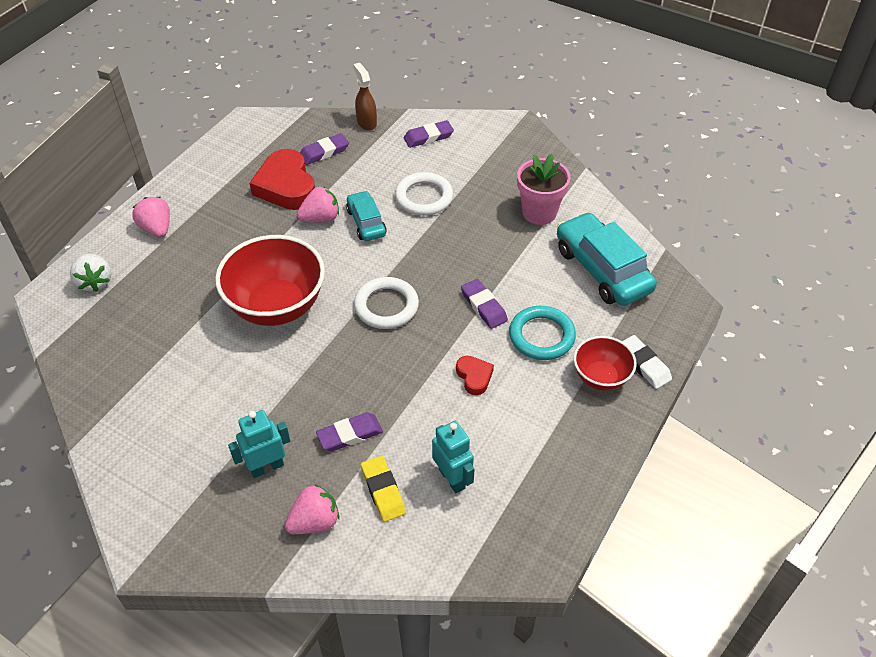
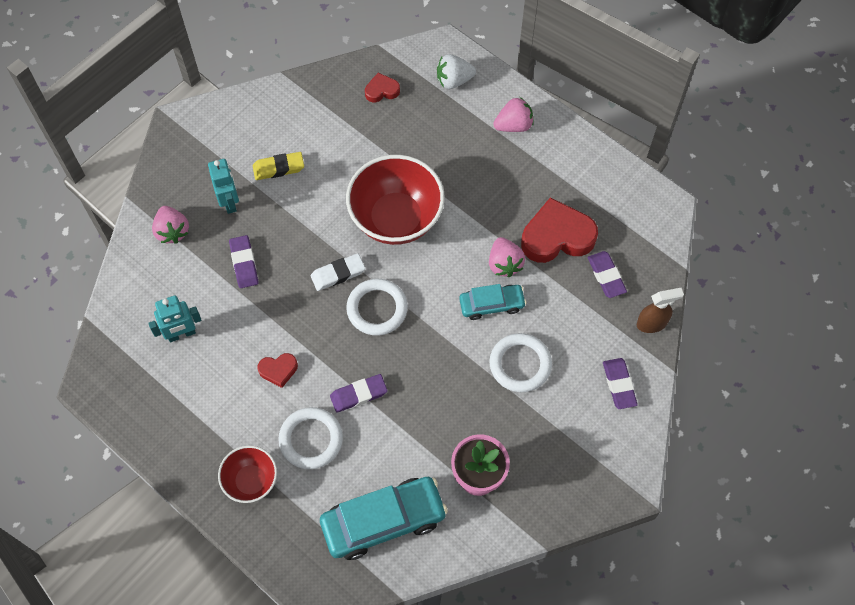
camera: 100 degrees right, 15 degrees up
(105, 343) = (382, 90): none -> red heart
(383, 491) = (185, 281): yellow eraser -> yellow eraser (278, 168)
(541, 336) = (311, 439): turquoise ring -> white ring
(643, 364) = (256, 525): white eraser -> white eraser (338, 274)

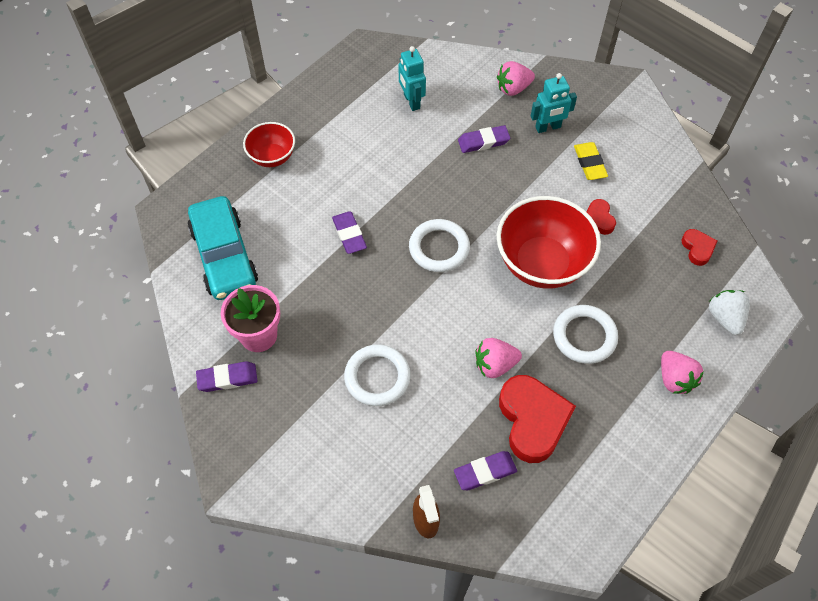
camera: 90 degrees right, 5 degrees down
(278, 370) = (375, 172): red heart -> red heart (598, 219)
(311, 439) = (307, 199): white ring -> white ring (584, 336)
(338, 274) = (476, 215): white eraser -> none
(491, 304) = (446, 351): turquoise car -> none
(619, 385) = (351, 478): purple eraser -> purple eraser (227, 378)

